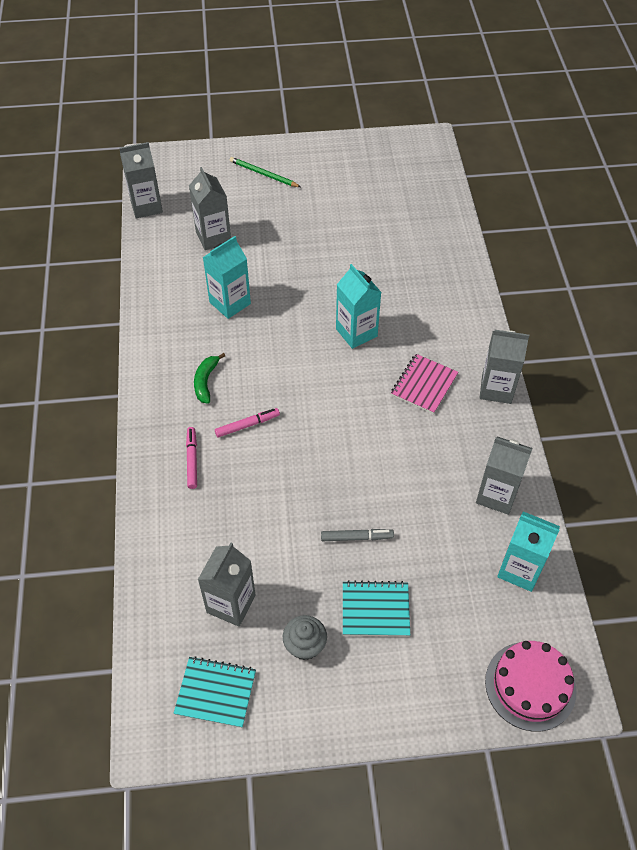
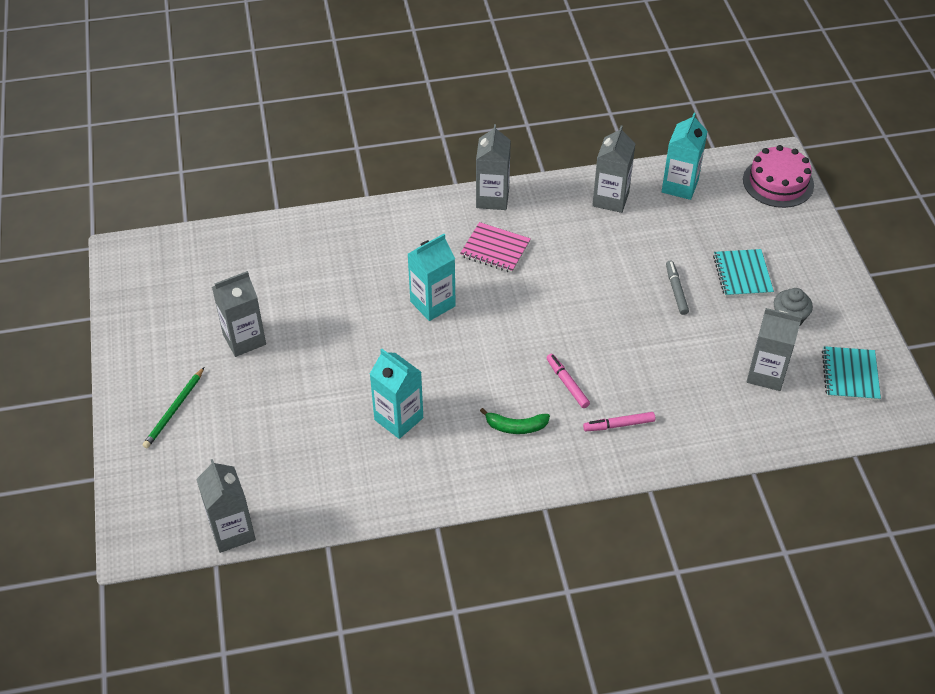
camera: 95 degrees left, 5 degrees down
(213, 237) = (290, 449): grey carton -> grey carton (244, 339)

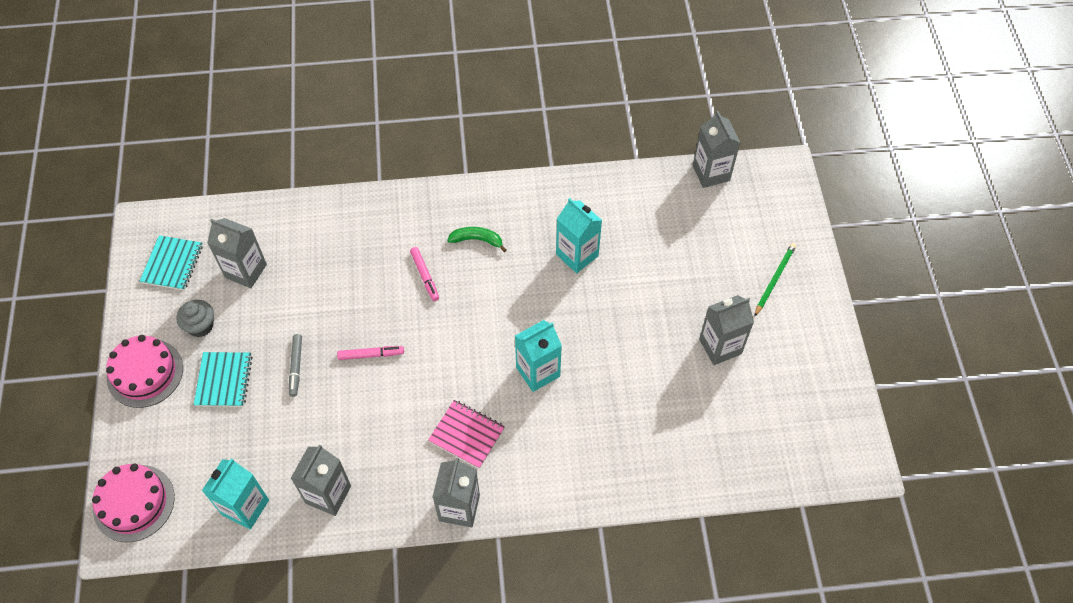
camera: 175 degrees left, 10 degrees up
(619, 425) = (389, 234): pink marker -> pink marker (371, 355)
(822, 275) = (145, 373): none -> pink cake

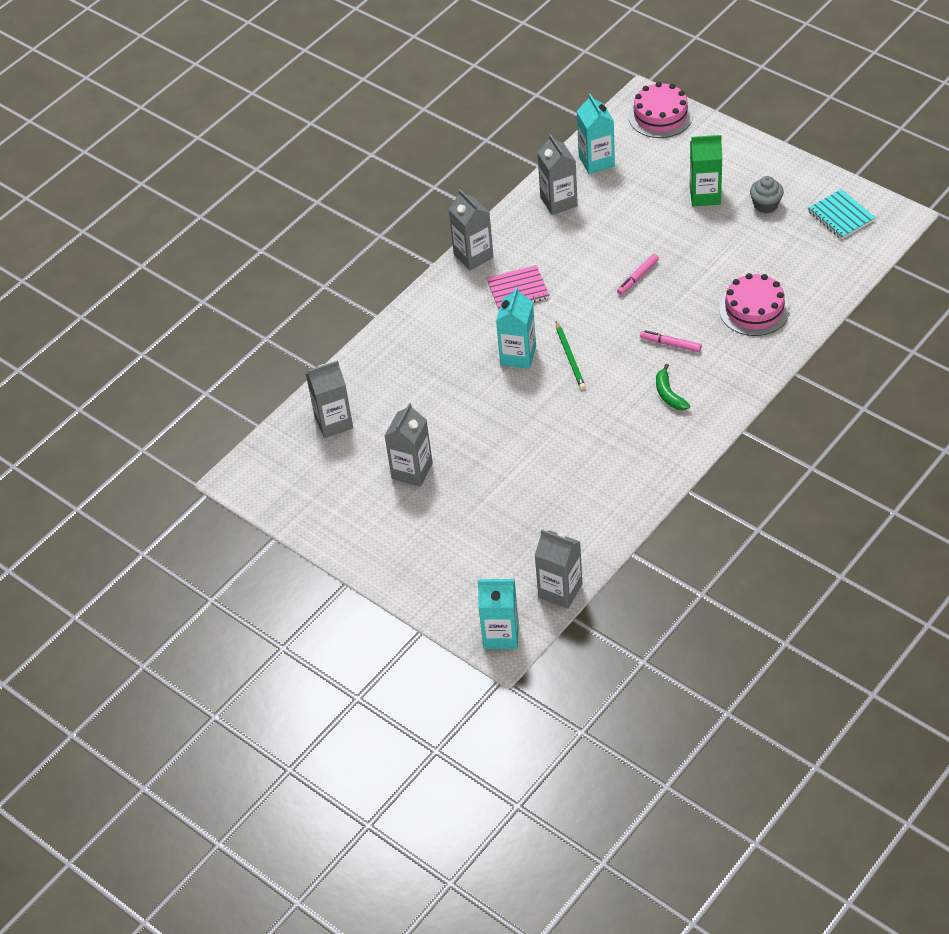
camera: 140 degrees right, 10 degrees down
(145, 373) = (756, 161): pink cake -> pink cake (754, 310)
(224, 380) = (705, 195): turquoise notebook -> green carton
(246, 271) = (789, 250): grey carton -> grey carton (334, 422)
(296, 367) = (673, 235): grey marker -> none
(477, 240) = (668, 394): green banana -> green banana turned 105 degrees clockwise
(577, 255) = (585, 444): turquoise carton -> turquoise carton (501, 635)
(774, 279) = (421, 550): green pencil -> green pencil (570, 357)

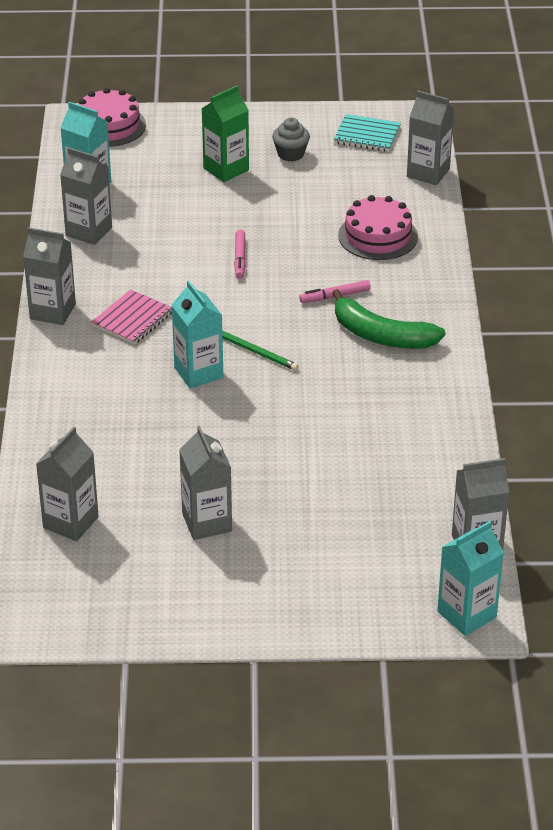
camera: 45 degrees left, 10 degrees down
(668, 394) = (381, 336): green banana -> green banana, size x1.77
(851, 273) = (428, 173): none -> grey carton

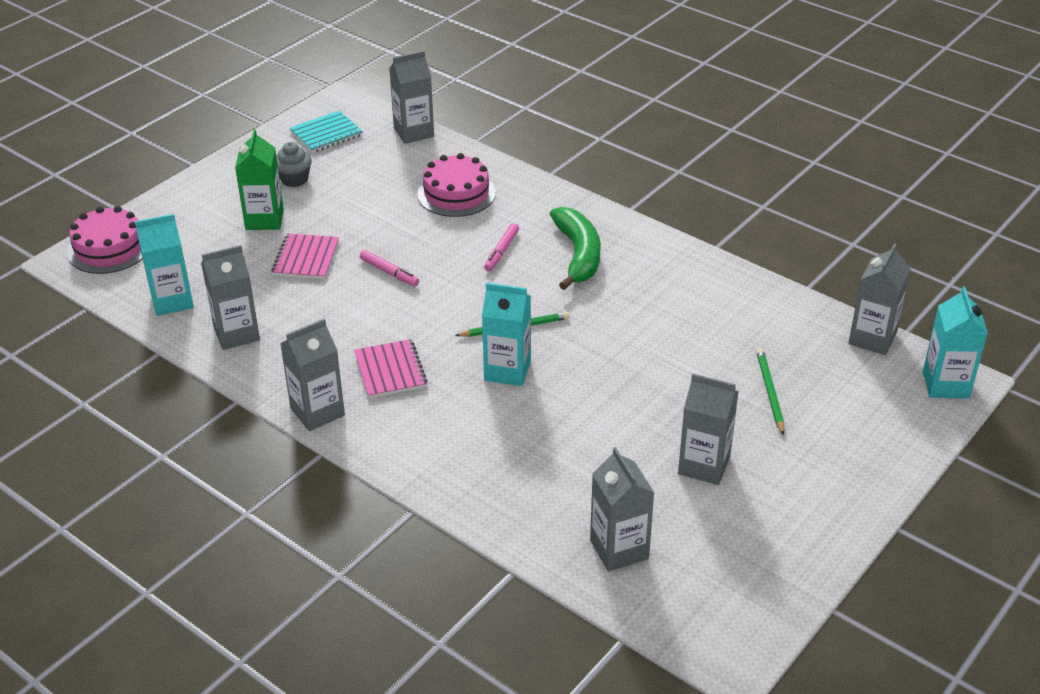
camera: 50 degrees left, 0 degrees up
(206, 212) = (306, 258): none -> pink notebook
(335, 517) = (769, 392): none -> green pencil
(381, 336) = (578, 255): green banana -> green banana turned 75 degrees counterclockwise

